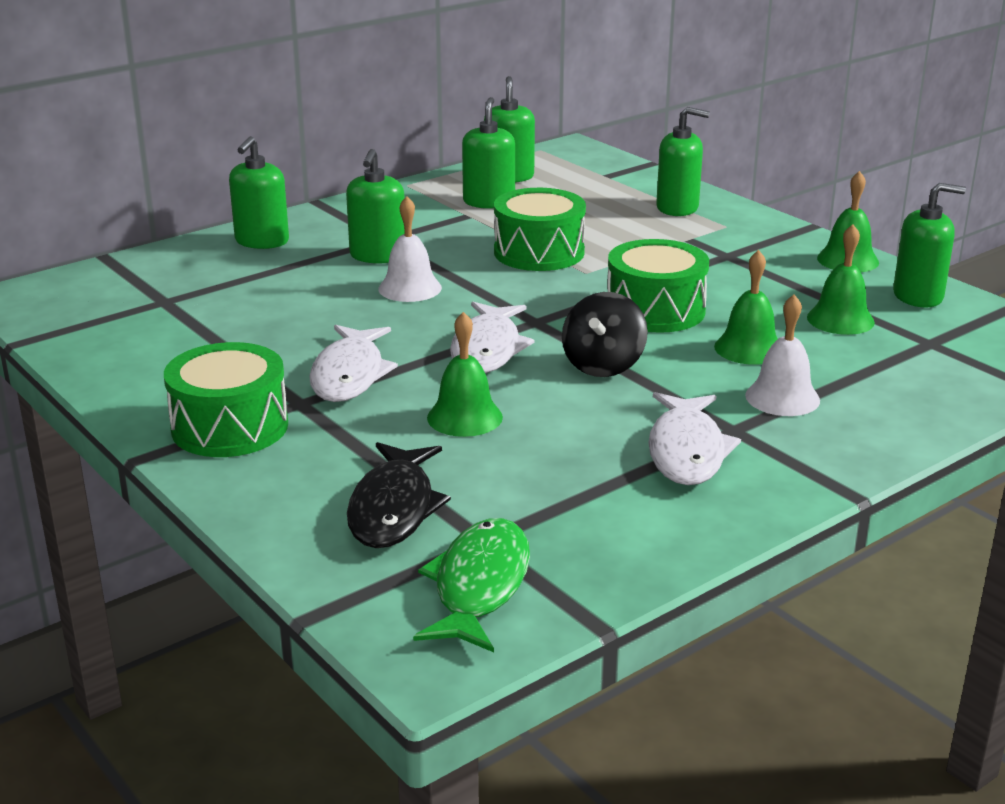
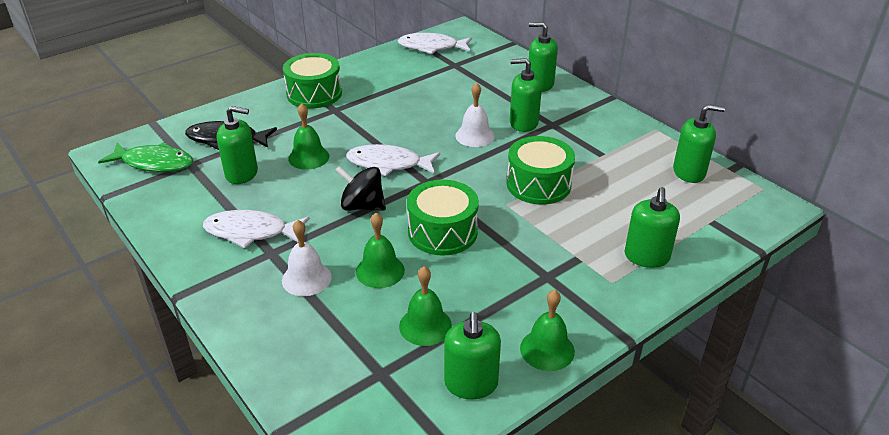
camera: 90 degrees right, 10 degrees up
(349, 375) = (362, 121): white fish -> white fish (431, 47)
(489, 202) = (631, 163): green soap dispenser -> green soap dispenser (242, 174)

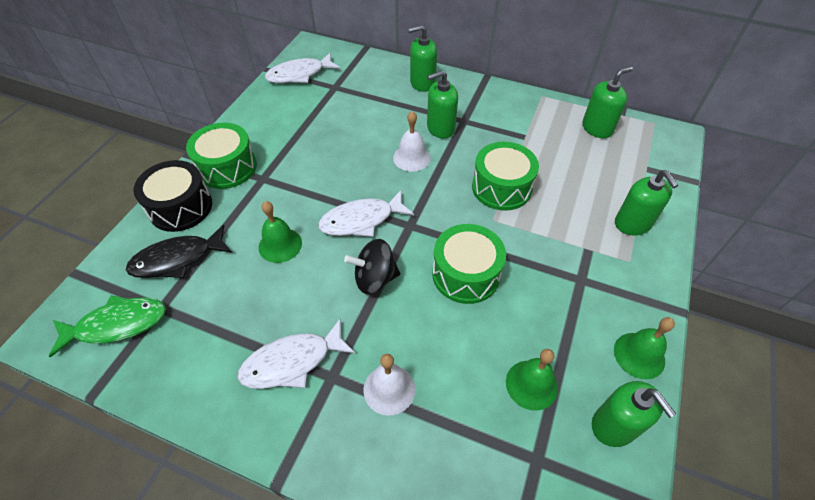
camera: 30 degrees left, 15 degrees up
(242, 174) = (226, 294): green soap dispenser -> none
(257, 108) = (181, 207): none -> black drum
(380, 271) = (447, 344): green bell -> none

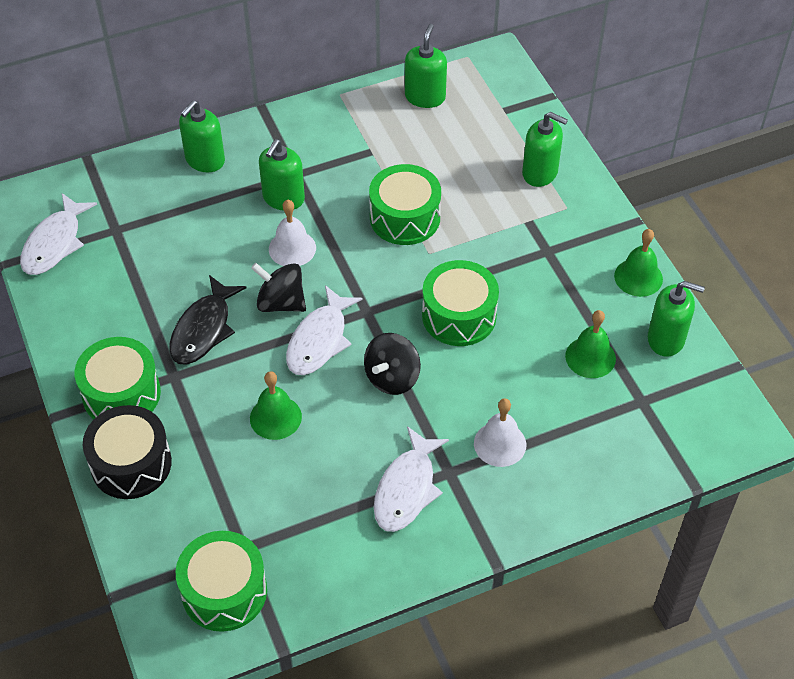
camera: 45 degrees left, 0 degrees up
(117, 325) = (224, 591): green fish -> green drum
(177, 259) = (198, 504): black fish -> black fish (203, 329)
(367, 182) = (281, 303): none -> black spinning top

